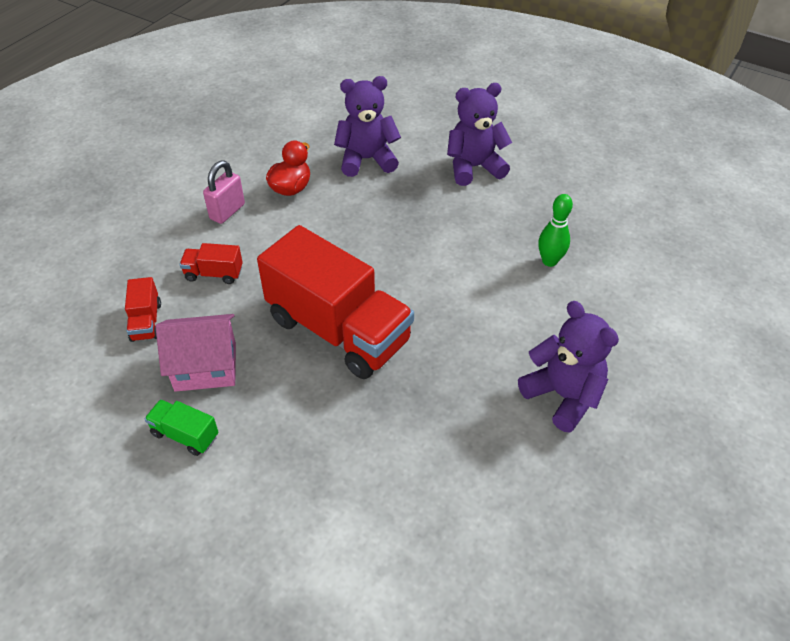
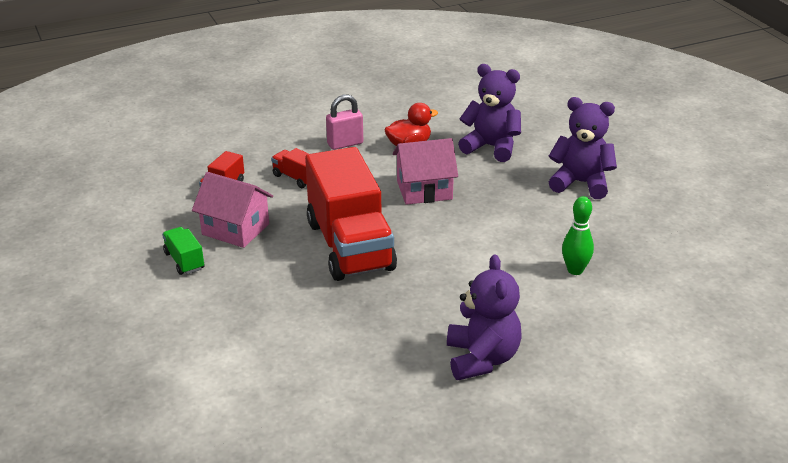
camera: 35 degrees right, 15 degrees down
(350, 233) = (424, 190): none -> pink house

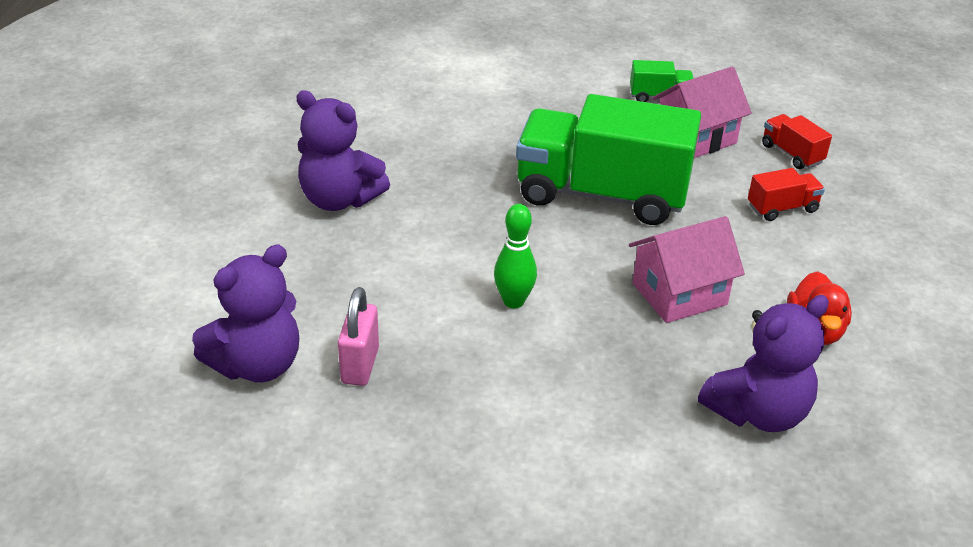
camera: 120 degrees right, 5 degrees up
(345, 144) = (853, 276): pink padlock -> pink padlock (360, 365)
(350, 246) = (601, 194): red truck -> green truck
(424, 190) = (679, 294): pink house -> pink house turned 45 degrees clockwise
(575, 270) = (401, 332): green bowling pin -> green bowling pin (513, 301)
(581, 183) = (584, 453): purple teddy bear -> purple teddy bear (257, 365)

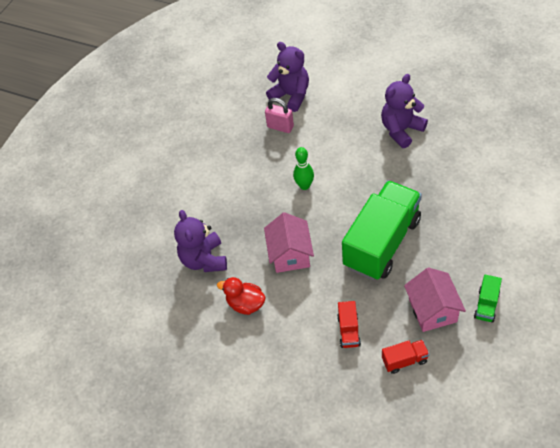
camera: 115 degrees right, 15 degrees up
(257, 365) = (291, 95): purple teddy bear -> purple teddy bear turned 150 degrees clockwise

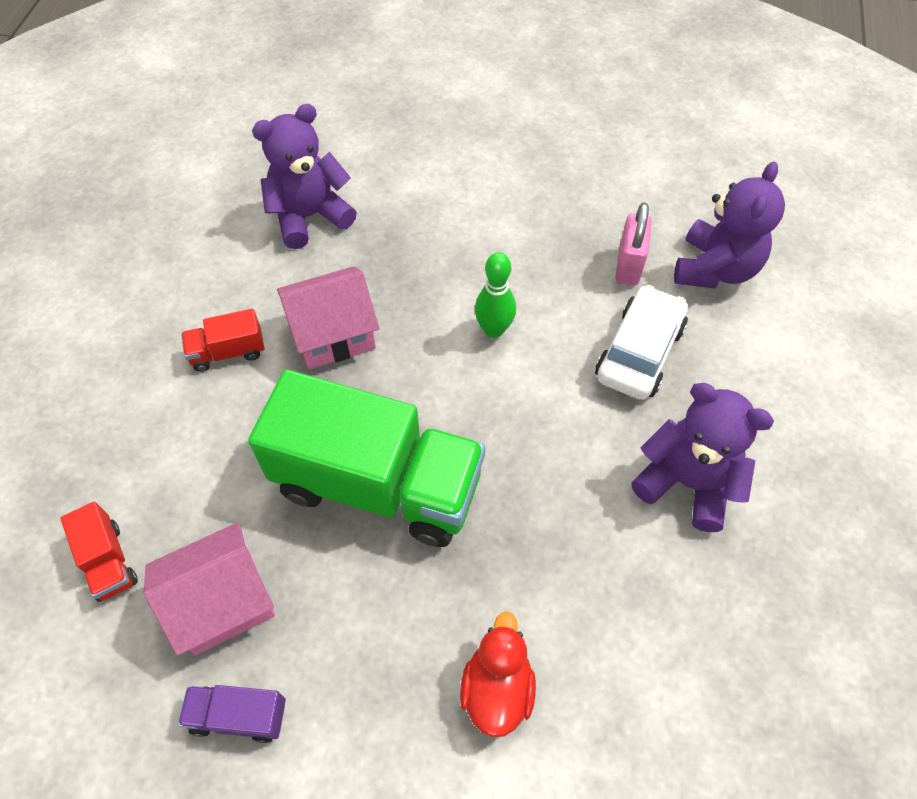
camera: 70 degrees right, 5 degrees up
(245, 304) = (225, 289): red duck -> red duck (497, 688)
(331, 133) = (639, 352): none -> white car
(348, 331) = (173, 454): red truck -> red truck (228, 352)
(486, 305) = (239, 716): green truck -> purple truck

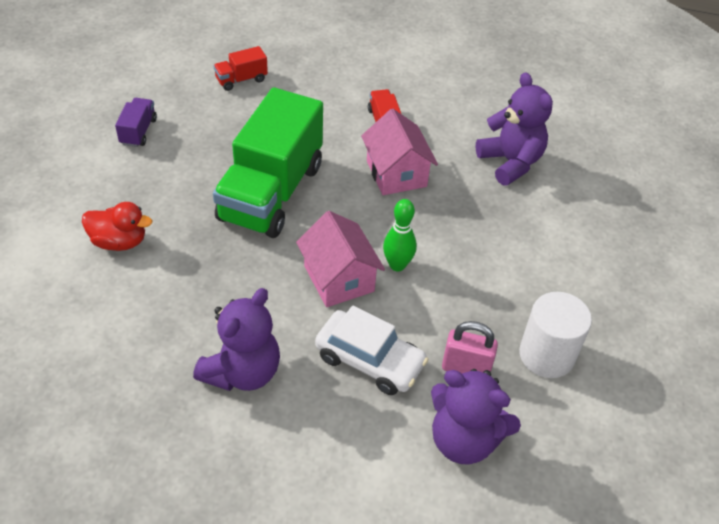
camera: 90 degrees right, 10 degrees down
(223, 601) = (206, 124): pink house -> pink house (339, 278)
(596, 200) = (546, 355): none -> white cylinder

